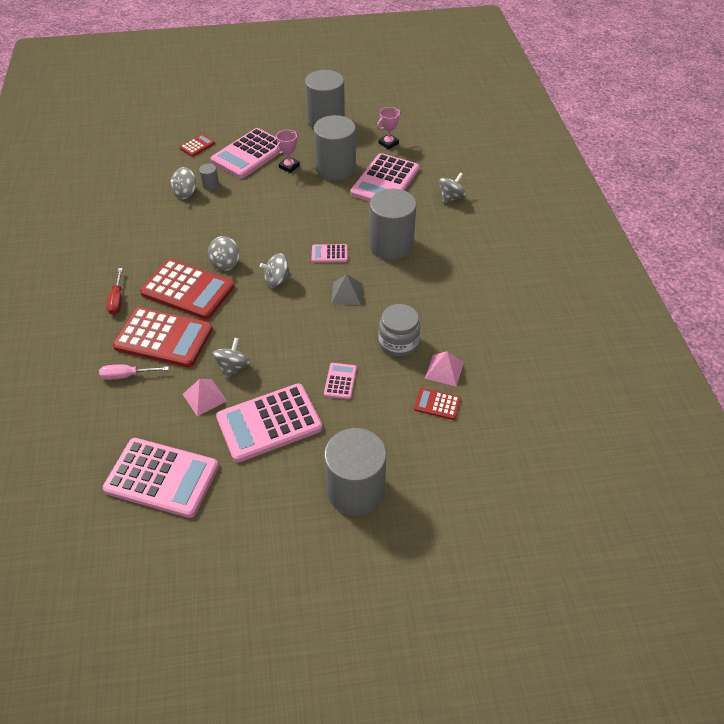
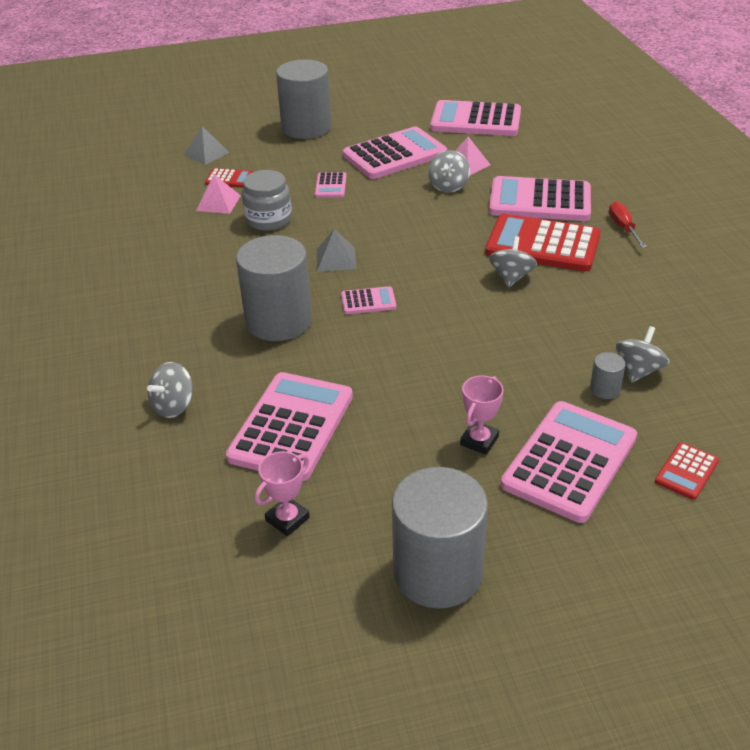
camera: 175 degrees right, 10 degrees down
(126, 375) = (557, 171): pink screwdriver -> none
(163, 338) = (540, 201): red calculator -> pink calculator
(277, 280) = (432, 265): grey spinning top -> none
(336, 169) = (388, 444): grey cylinder -> none
(466, 452) = (206, 153): none -> grey pyramid

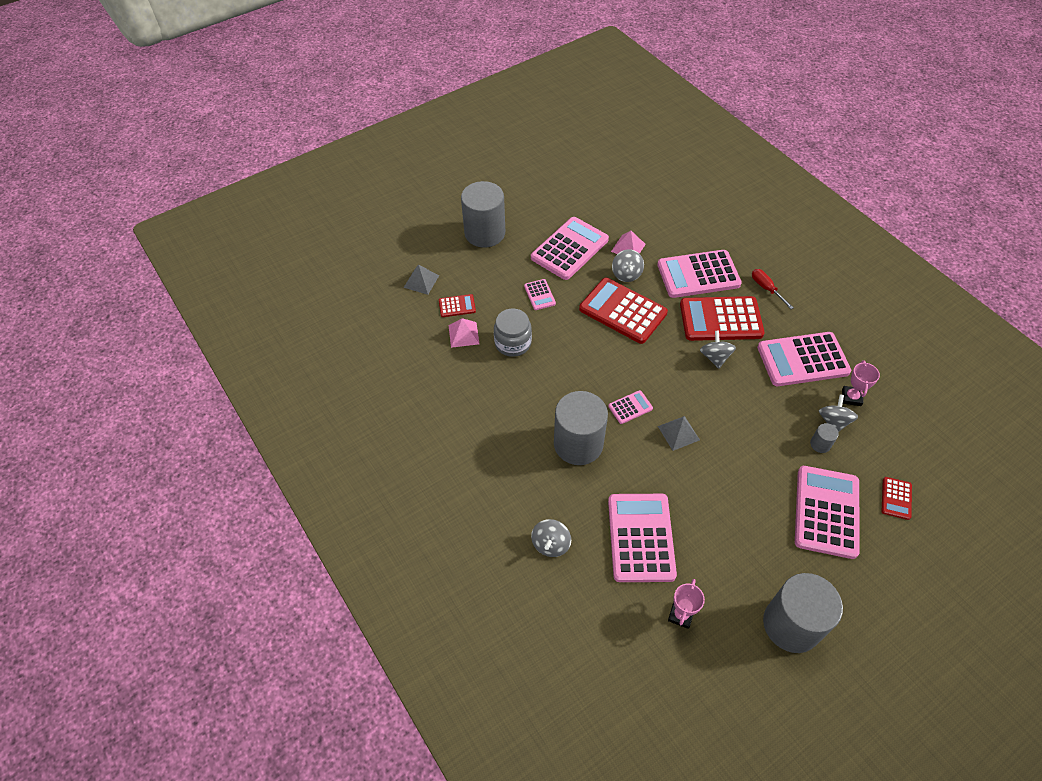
camera: 20 degrees left, 15 degrees up
(336, 259) = (585, 371): grey pyramid -> grey pyramid (678, 433)
(421, 216) = (623, 311): none -> red calculator
(476, 120) = (610, 196): pink calculator -> pink calculator (802, 360)
(479, 441) = (765, 512): pink trophy -> pink trophy (851, 397)

